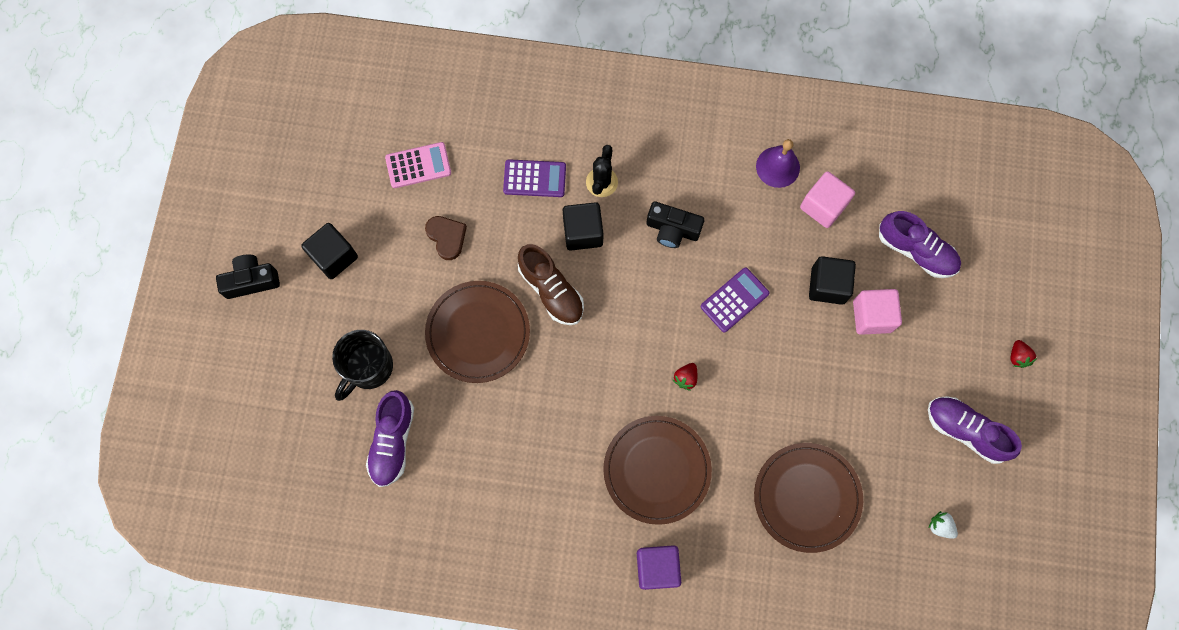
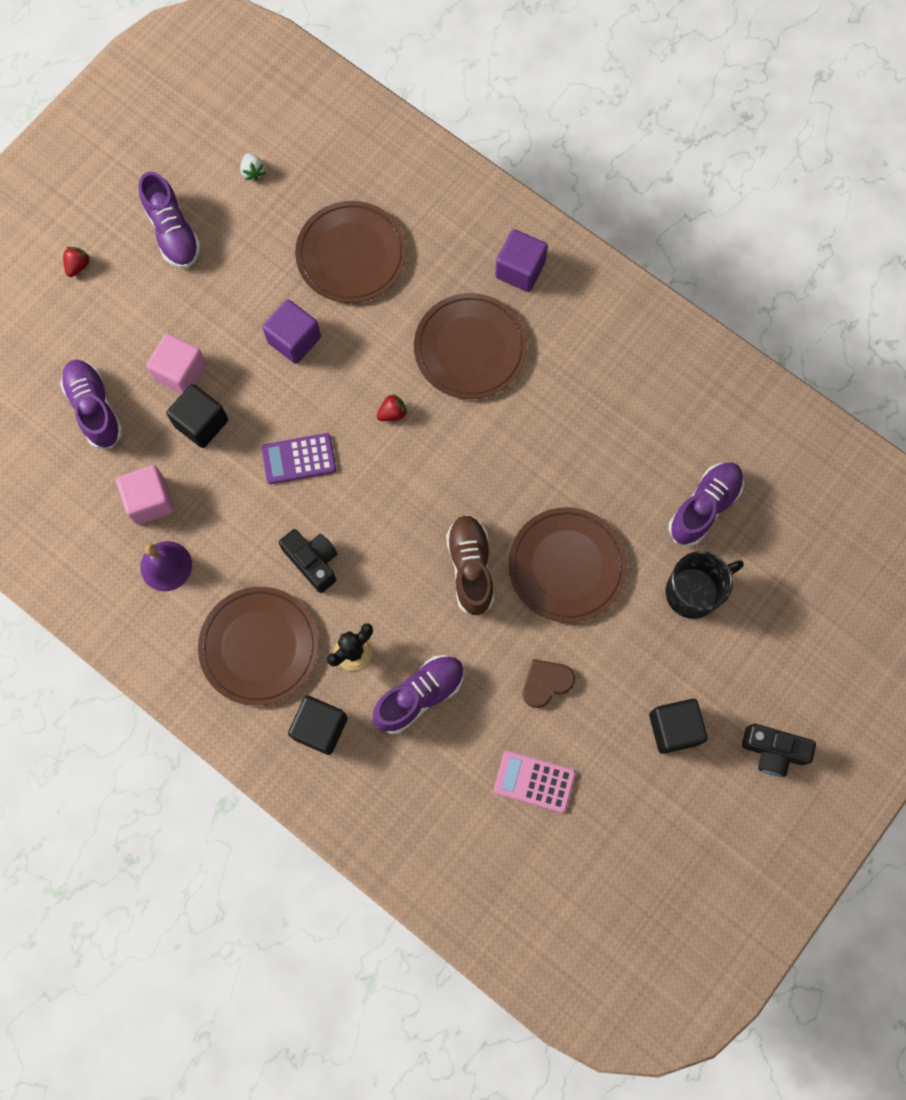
camera: 150 degrees left, 0 degrees up
(447, 237) = (546, 683): brown heart -> brown heart turned 60 degrees clockwise
(534, 178) = (420, 695): purple calculator -> purple shoe
(583, 232) = (404, 609): black cube -> black cube (320, 727)
(671, 149) = (259, 646): none -> brown plate
(803, 394) = (294, 340): none -> purple cube

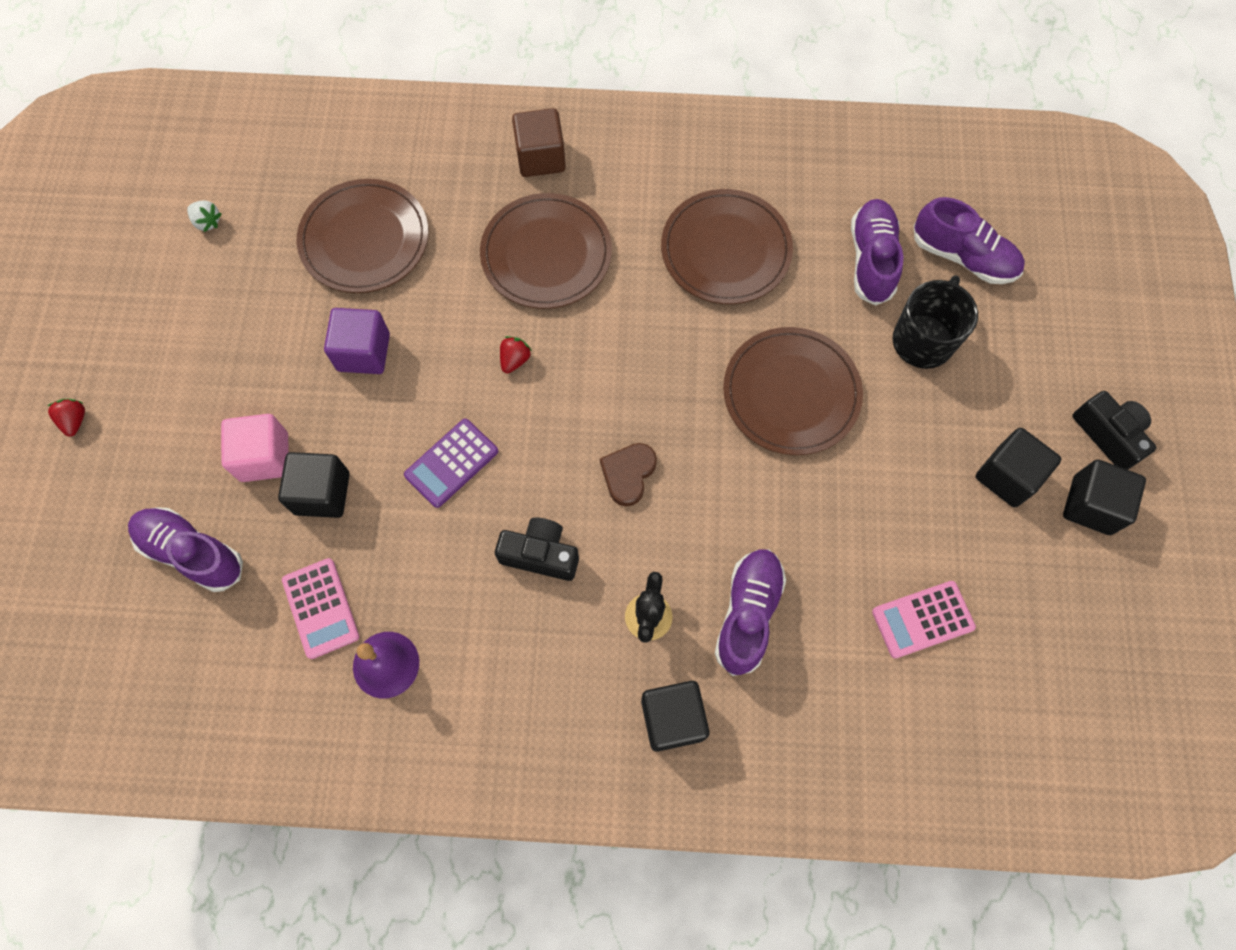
camera: 35 degrees left, 5 degrees down
(150, 501) = (321, 608): pink cube -> pink calculator
(173, 232) = (160, 326): purple shoe -> purple shoe (963, 257)
(259, 646) = (547, 679): brown plate -> brown plate (725, 250)
(470, 568) = (702, 455): brown shoe -> none
(520, 270) = (540, 157): purple cube -> brown cube
(546, 683) = (858, 516): brown heart -> brown heart (628, 474)
(717, 789) = (1091, 505): none -> black cube
(773, 751) = (1108, 435): black camera -> black camera turned 105 degrees counterclockwise

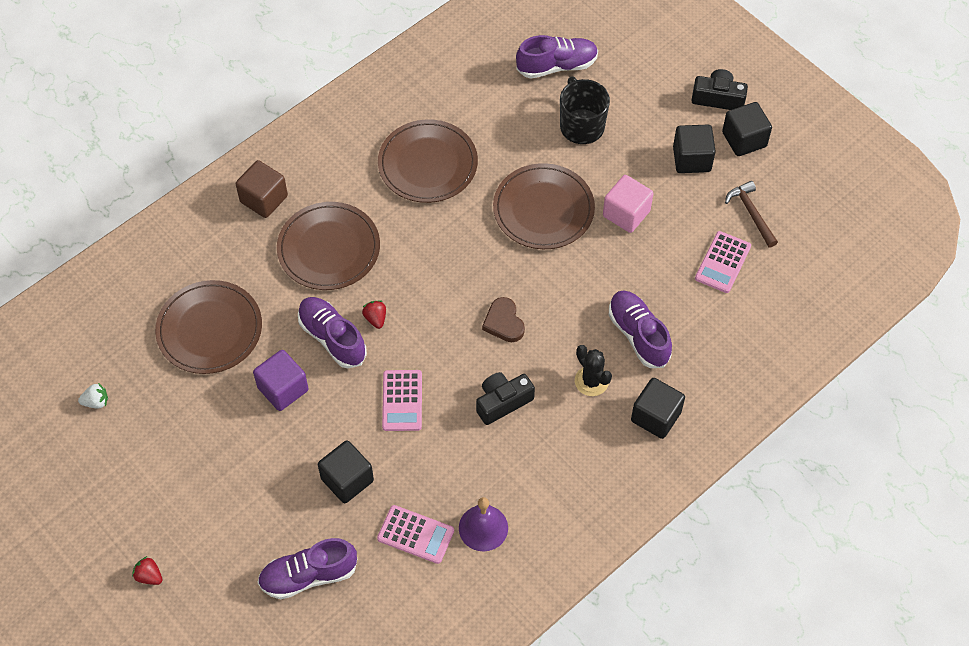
camera: 45 degrees left, 10 degrees down
(264, 457) = (291, 492): pink cube -> pink cube (626, 213)
(451, 463) = (402, 401): purple calculator -> pink calculator
(871, 260) = (511, 106): purple shoe -> purple shoe (332, 338)
(1012, 594) = (751, 213): none -> brown hammer

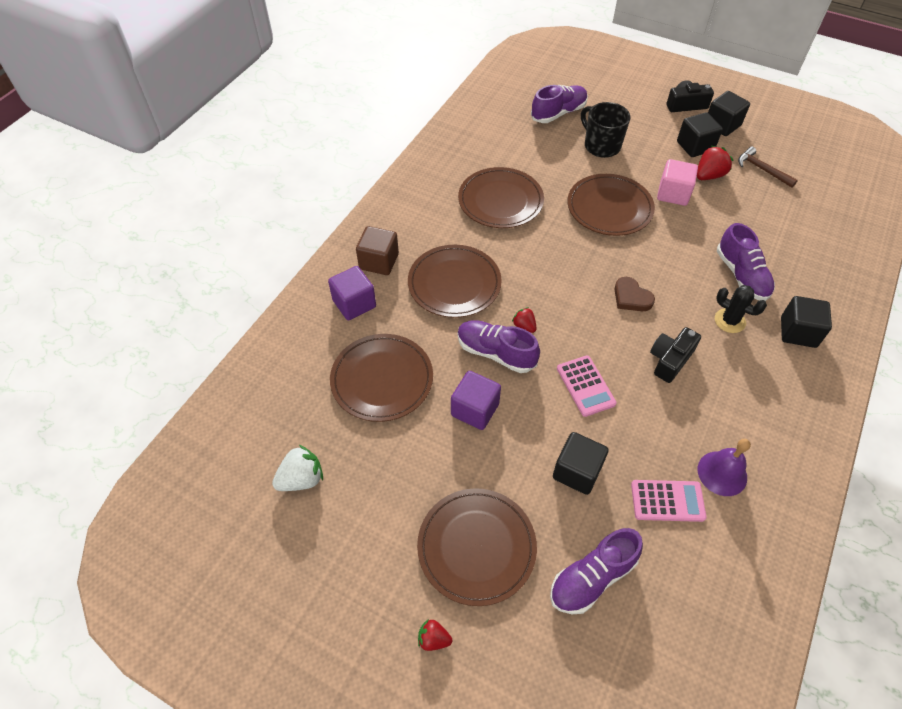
camera: 20 degrees left, 5 degrees down
(96, 402) = (301, 479): white strawberry -> white strawberry, size x1.65
(218, 240) = (354, 304): none -> purple cube
(222, 515) = (476, 547): none -> brown plate
(638, 335) = (741, 275): purple shoe -> purple shoe turned 150 degrees counterclockwise
(682, 203) = (709, 175): none -> red strawberry
(723, 262) = (766, 207): pink calculator -> none

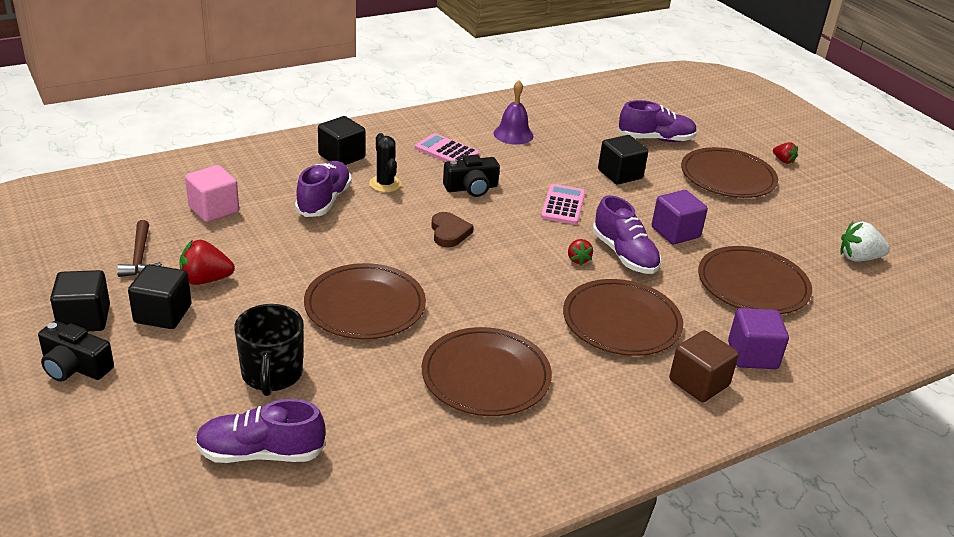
camera: 150 degrees left, 20 degrees down
(667, 501) = (568, 141): pink calculator -> pink calculator (446, 151)
(673, 194) = (274, 284): pink cube -> pink cube (214, 209)

